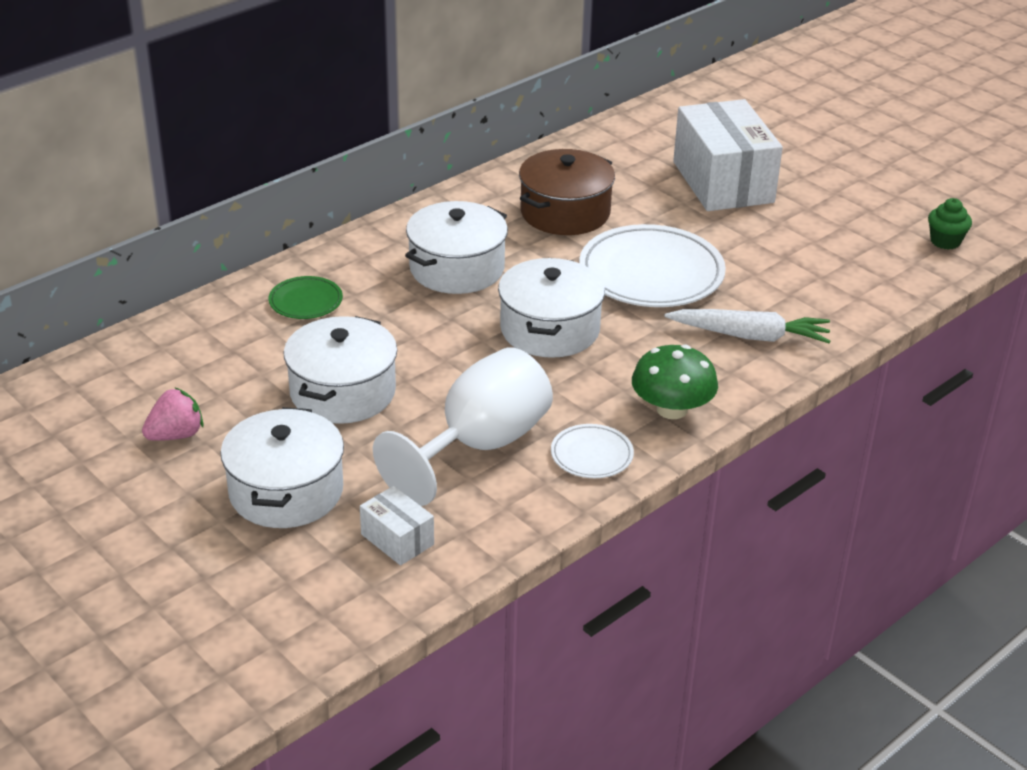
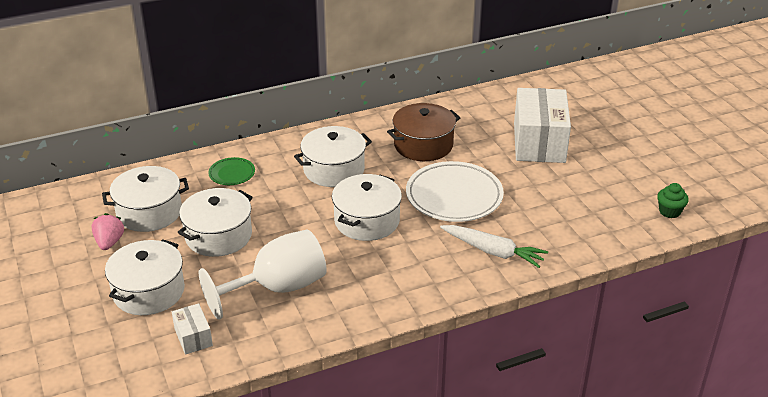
camera: 20 degrees right, 0 degrees up
(176, 435) = (109, 242): pink strawberry -> pink strawberry turned 75 degrees counterclockwise
(211, 380) = (149, 212): none -> white pot
(591, 455) = (342, 310): white plate -> none
(672, 409) = (412, 290): green mushroom -> none

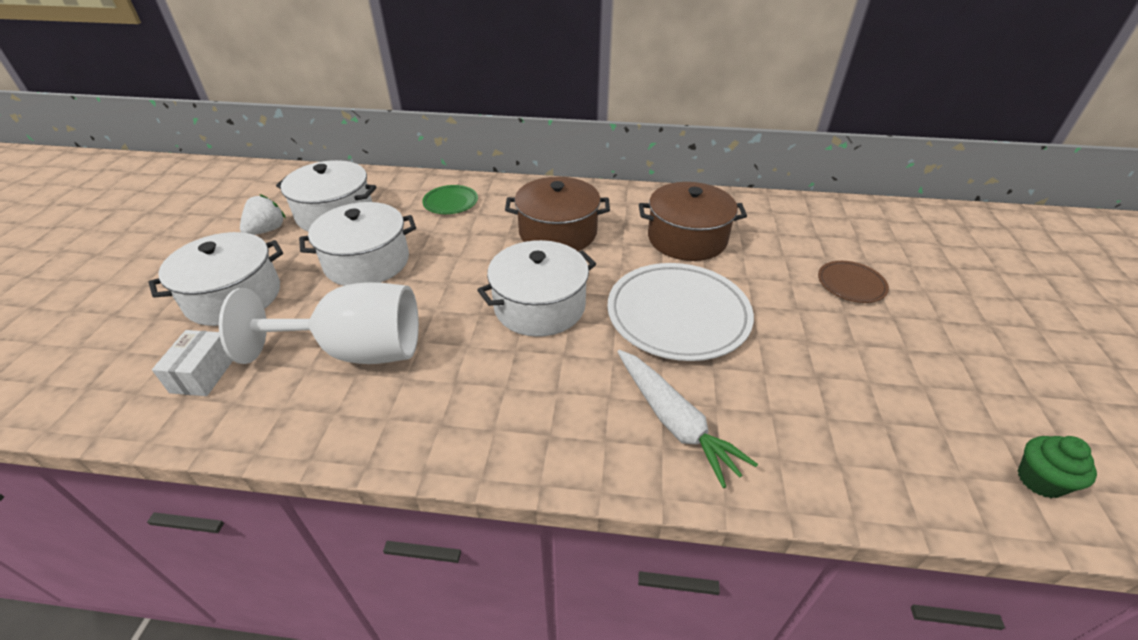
camera: 30 degrees right, 5 degrees up
(109, 242) = (267, 230): pink strawberry -> white strawberry
(334, 169) = (558, 232): white pot -> brown pot
(539, 142) = (851, 284): white box -> brown plate

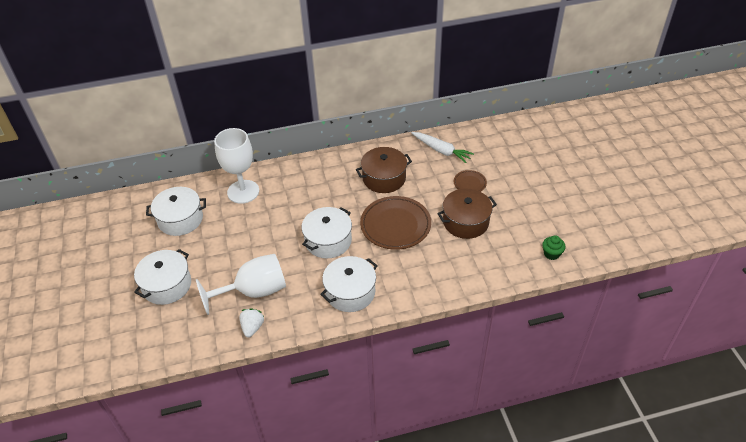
camera: 20 degrees left, 5 degrees up
(204, 374) = (189, 326): white box -> none
(267, 230) = (149, 242): white strawberry -> white strawberry (252, 327)
(367, 262) = (223, 244): white pot -> white pot (350, 292)
(450, 202) = (243, 191): green plate -> white goblet
(558, 232) = (315, 194): brown pot -> brown pot (465, 222)
(674, 421) = (412, 276): white carrot -> white carrot (441, 150)
(678, 315) = (395, 225): white plate -> brown plate

